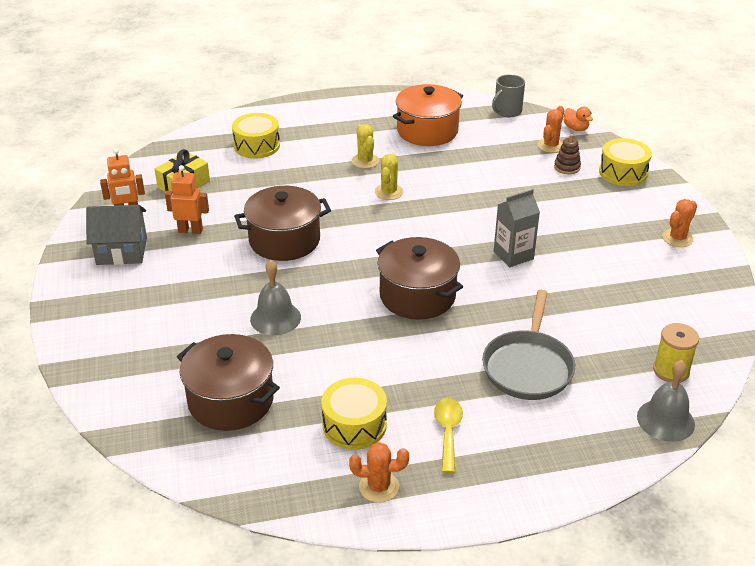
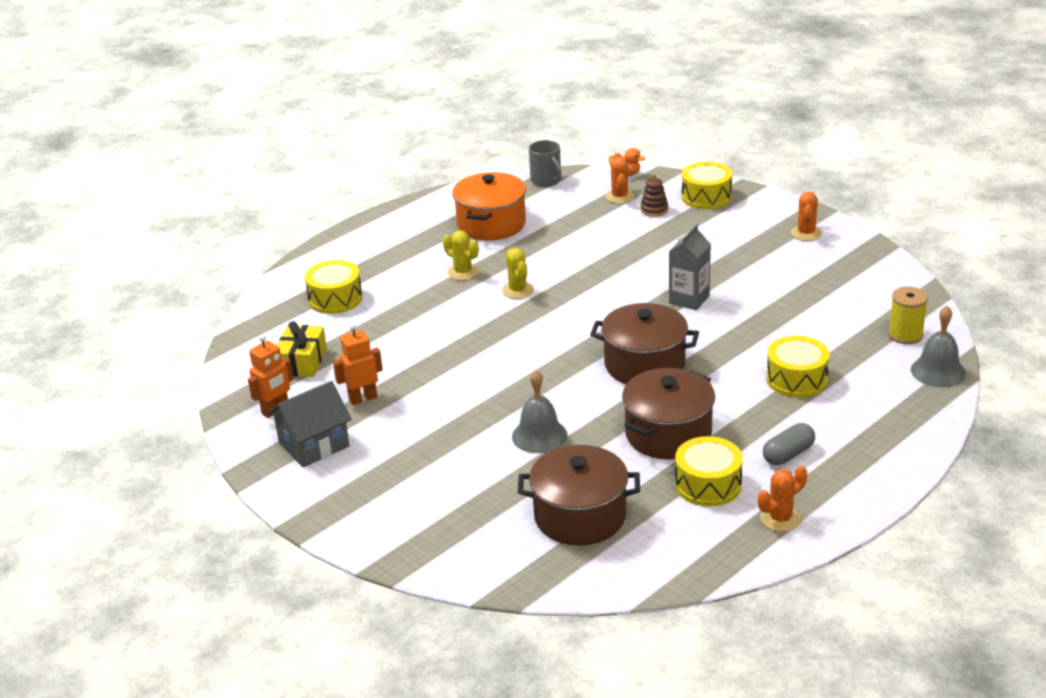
camera: 30 degrees left, 5 degrees down
(284, 240) = (468, 369): brown pot -> brown pot (668, 434)
(448, 432) = (788, 454): yellow spoon -> grey capsule
(507, 111) = (546, 180): grey mug -> grey mug turned 45 degrees counterclockwise
(528, 367) = (796, 379): grey pan -> yellow drum

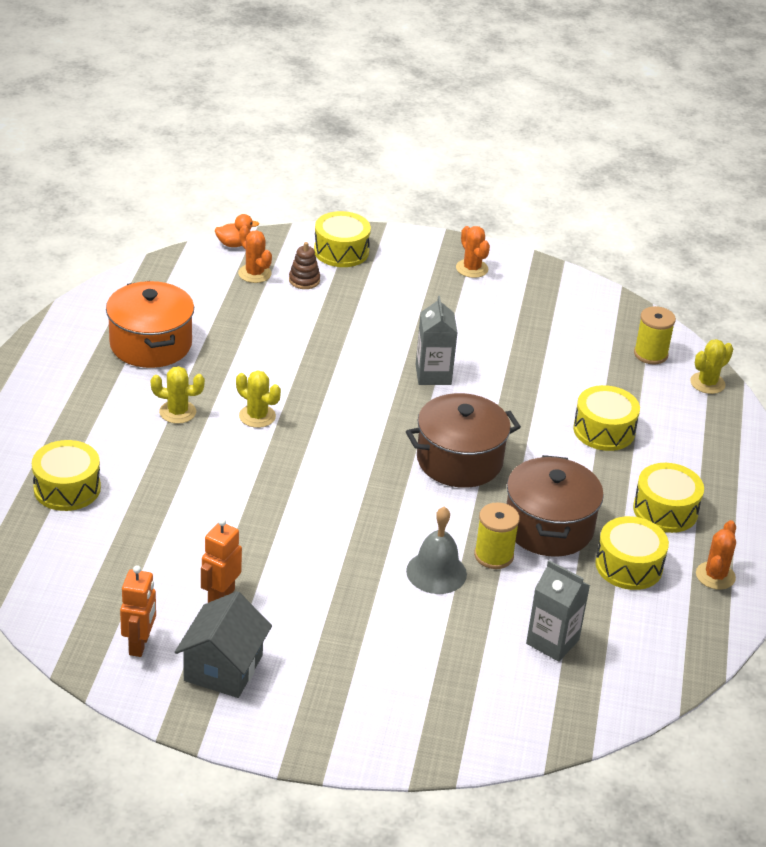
camera: 40 degrees left, 5 degrees up
(302, 362) = (109, 577): yellow gift -> none
(546, 180) = (158, 273): grey mug -> none
(580, 516) = (552, 642): brown pot -> grey carton
(599, 439) = (493, 555): none -> yellow spool
(788, 454) = (665, 510): grey capsule -> yellow drum
(938, 371) = (707, 383): grey bell -> yellow cactus

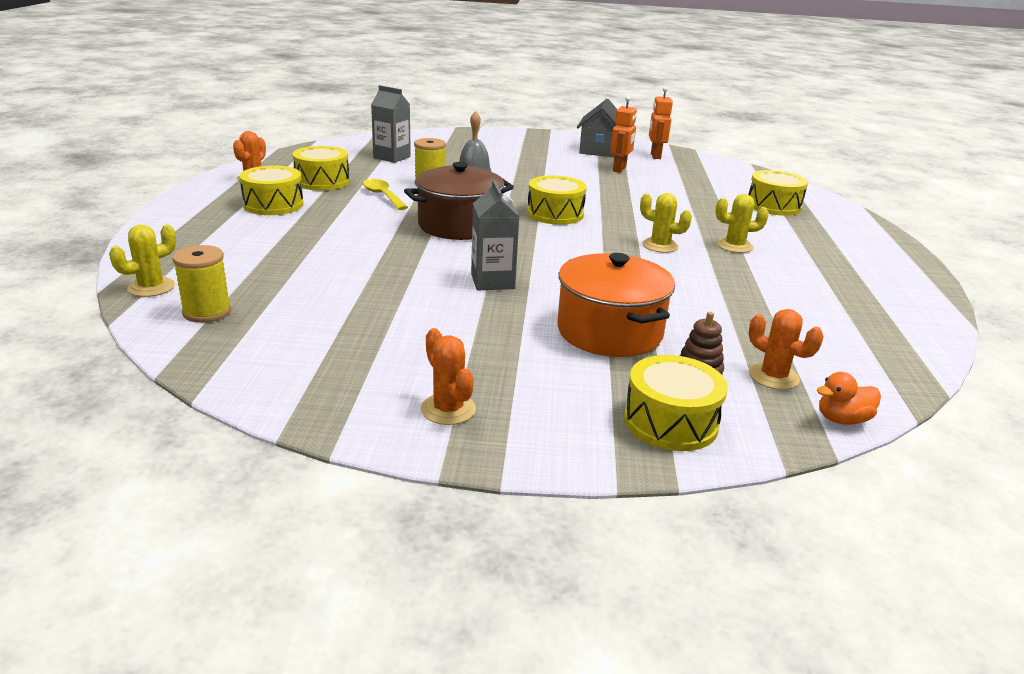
camera: 175 degrees right, 10 degrees down
(151, 344) = (817, 293): orange pot -> orange pot (609, 332)
(548, 527) = (382, 196): brown pot -> yellow spoon
(604, 430) = (307, 247): yellow drum -> yellow drum (555, 214)

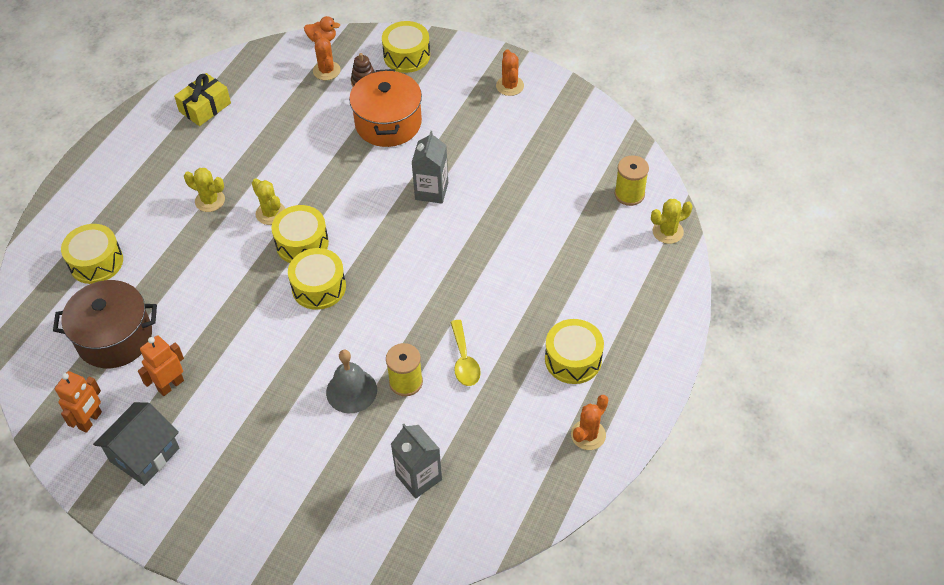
camera: 155 degrees left, 25 degrees up
(322, 181) = (516, 411): yellow drum -> yellow drum (302, 243)
(459, 225) = (417, 281): brown pot -> brown pot (114, 337)
(868, 311) = (205, 107): none -> yellow gift

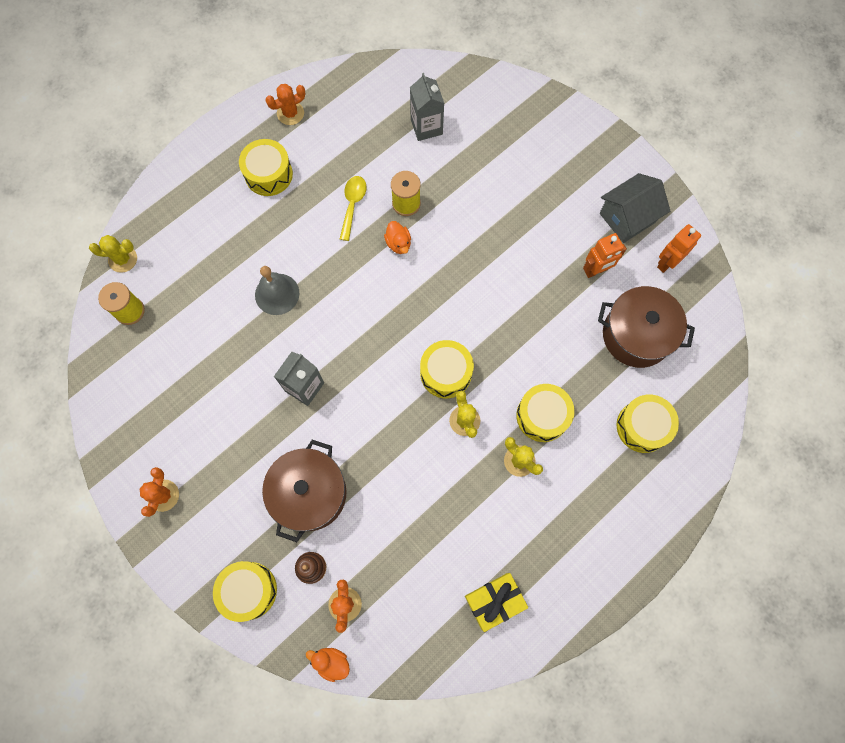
camera: 160 degrees left, 20 degrees up
(319, 287) = (446, 319): yellow drum -> yellow drum (542, 416)
(351, 391) = (451, 212): grey bell -> grey bell (277, 294)
(388, 123) = (309, 493): orange pot -> brown pot
(397, 339) = (398, 243): none -> orange duck

